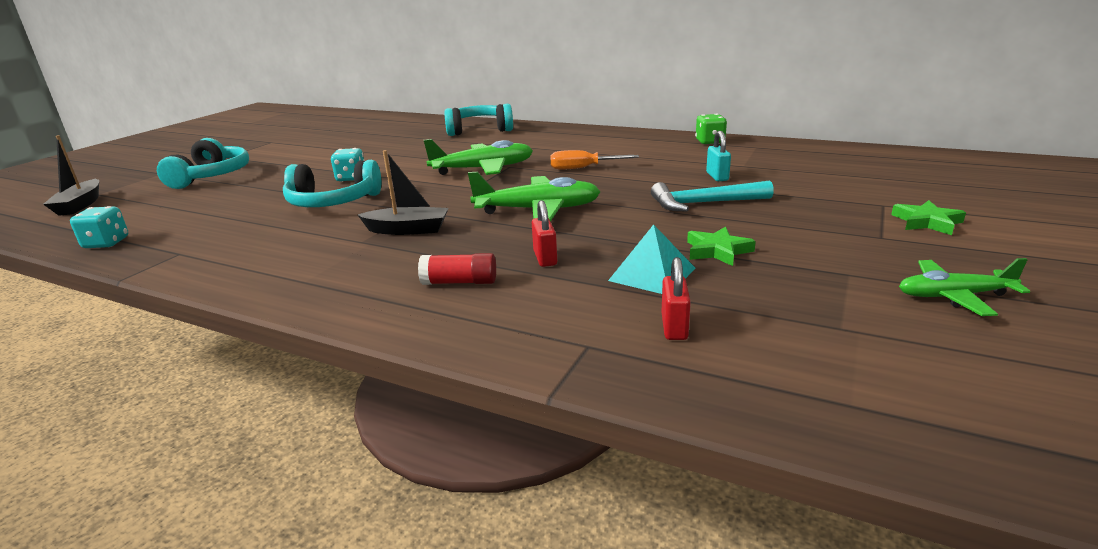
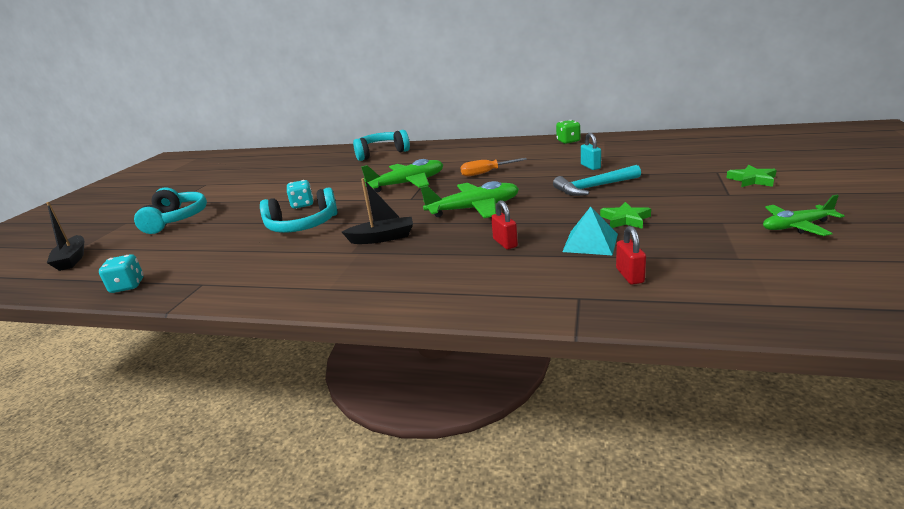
camera: 10 degrees left, 0 degrees up
(459, 282) = (453, 270): red glue stick -> none

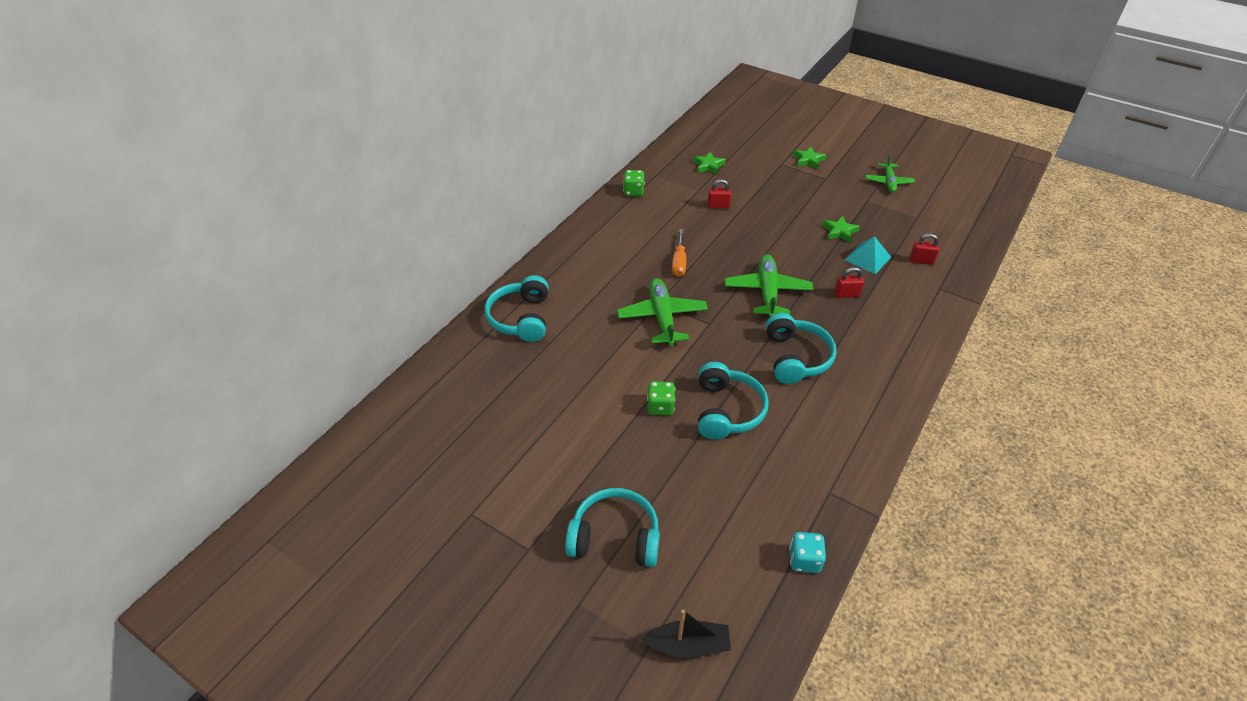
camera: 75 degrees left, 20 degrees up
(302, 205) = (660, 407): turquoise dice -> green dice
(382, 238) = (796, 357): black boat -> turquoise headphones
(590, 166) = (718, 206): turquoise padlock -> red padlock
(594, 187) = (768, 221): turquoise hammer -> none
(653, 150) = (708, 165): none -> green star

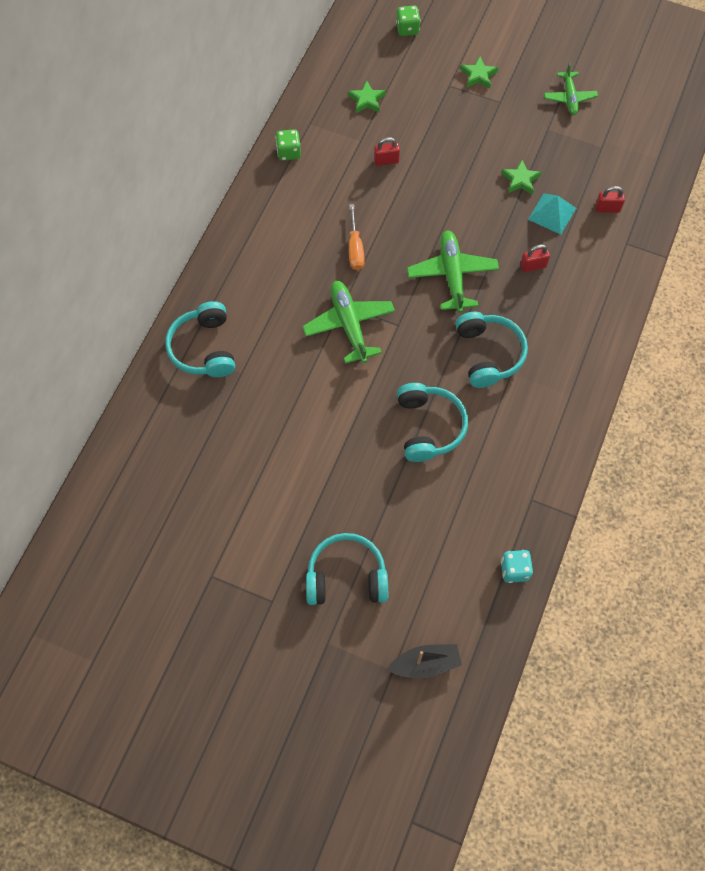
camera: 10 degrees left, 20 degrees up
(660, 407) = (364, 433): green dice -> green dice (407, 29)

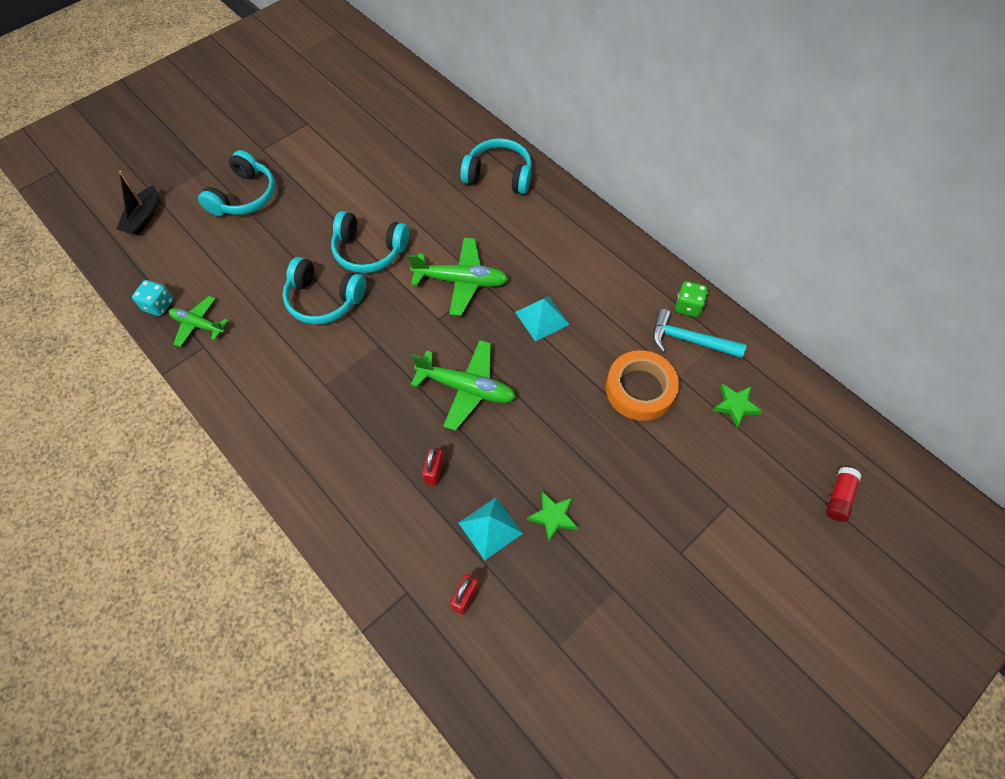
camera: 115 degrees right, 5 degrees down
(322, 143) = (689, 340): none -> turquoise hammer
(355, 249) = (542, 318): orange screwdriver -> turquoise pyramid
(386, 161) = (640, 389): red padlock -> orange tape
(407, 29) = (838, 497): green dice -> red glue stick
(478, 75) = (733, 548): green star -> none
(488, 354) = (361, 380): turquoise headphones -> turquoise headphones (369, 251)
(569, 97) = (656, 648): green plane -> green plane (198, 325)

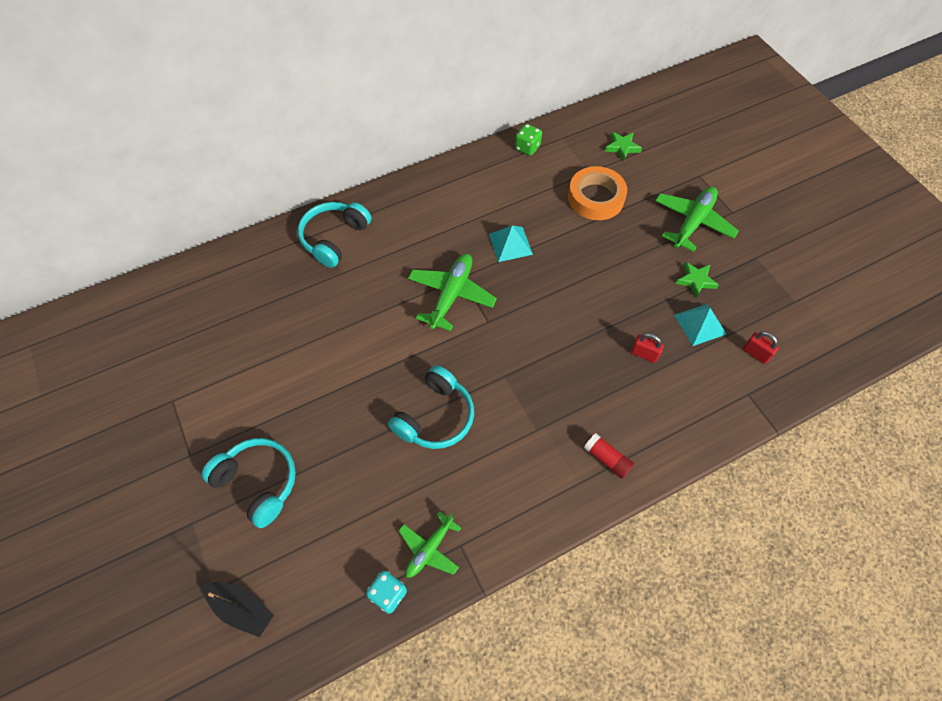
camera: 75 degrees left, 0 degrees up
(369, 251) = (387, 366): turquoise headphones -> none
(466, 388) = (568, 314): green plane -> green plane (692, 222)
(689, 340) = (559, 156): turquoise hammer -> none
(838, 497) = (702, 118): red glue stick -> red glue stick (607, 459)

